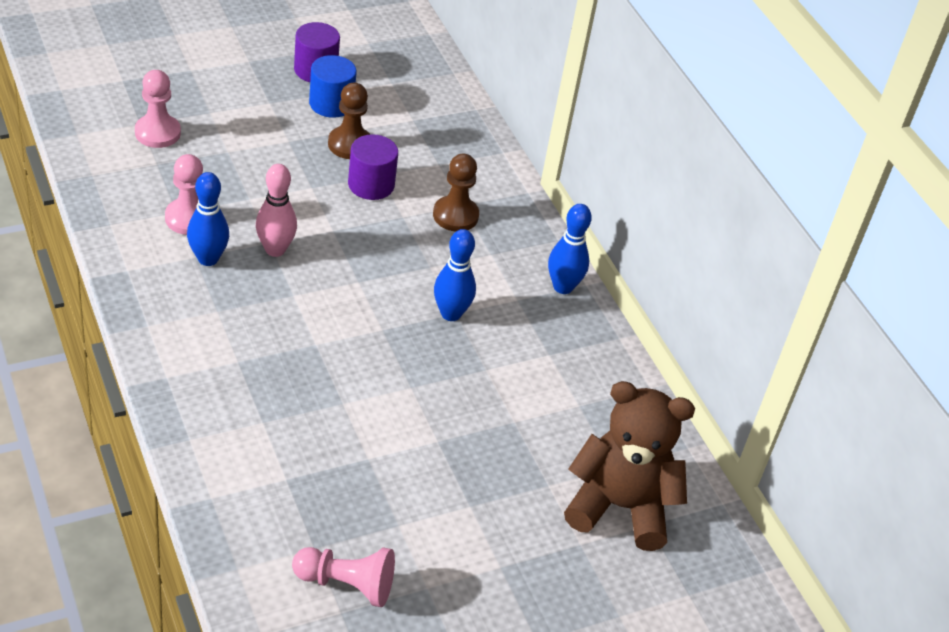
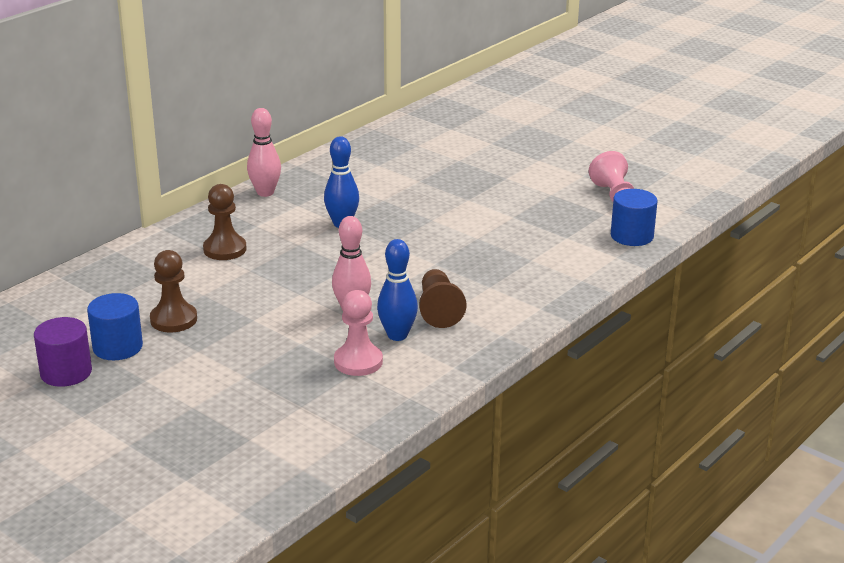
camera: 110 degrees left, 15 degrees down
(157, 133) = (255, 423): pink pawn -> none
(226, 304) = (438, 310): none -> brown pawn
(242, 540) = (632, 236): none -> blue cylinder
(371, 184) = (222, 294): purple cylinder -> none
(563, 287) = (265, 192): blue bowling pin -> pink bowling pin
(620, 507) = (448, 138): brown teddy bear -> none

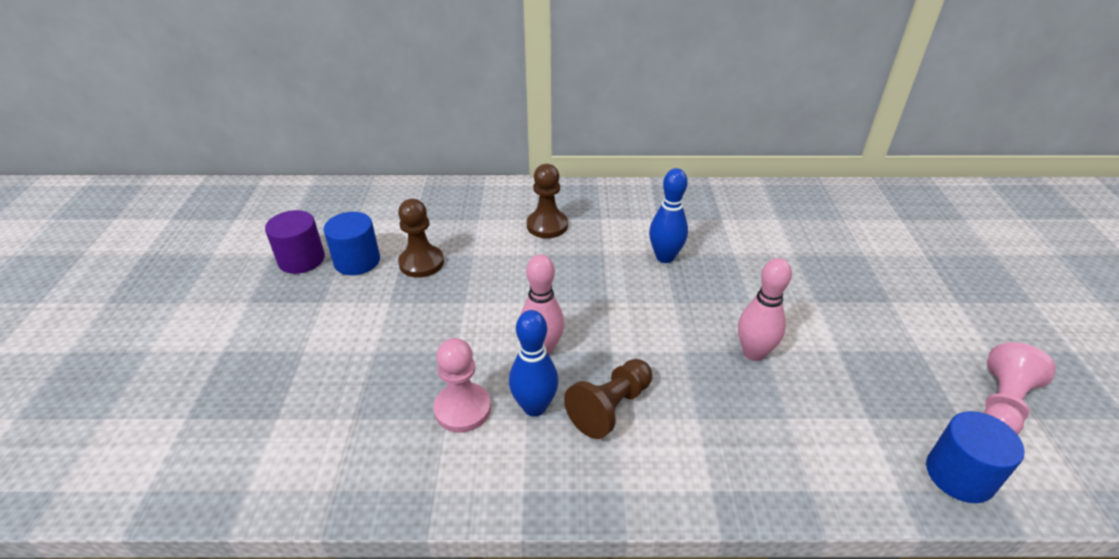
camera: 50 degrees right, 10 degrees up
(265, 192) = (650, 194): pink bowling pin -> pink bowling pin (753, 353)

